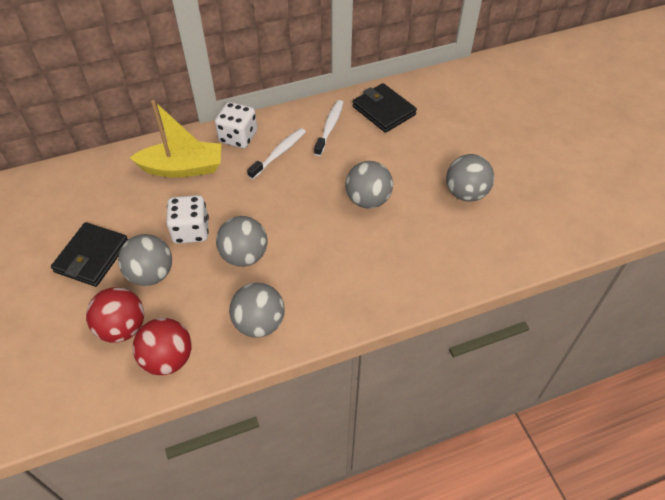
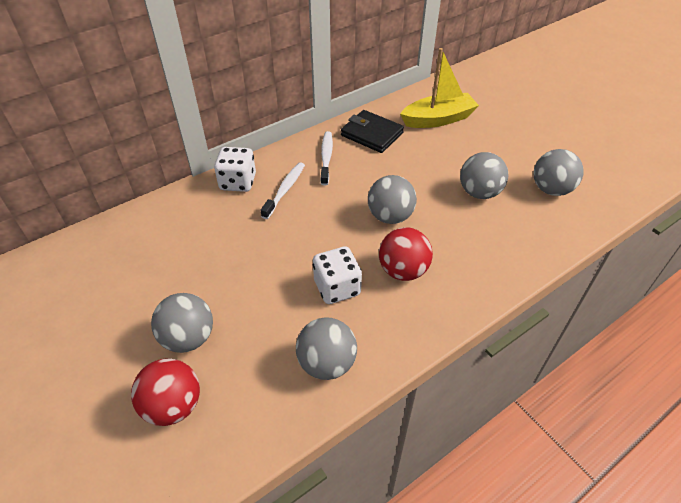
camera: 15 degrees left, 5 degrees down
(92, 257) = (114, 334): black wallet -> none
(168, 359) = (238, 428): red ball -> red ball (403, 270)
(182, 168) = (189, 222): yellow boat -> yellow boat (438, 119)
(191, 231) = (219, 283): white dice -> white dice (337, 287)
(244, 256) = (285, 296): grey ball -> grey ball (551, 189)

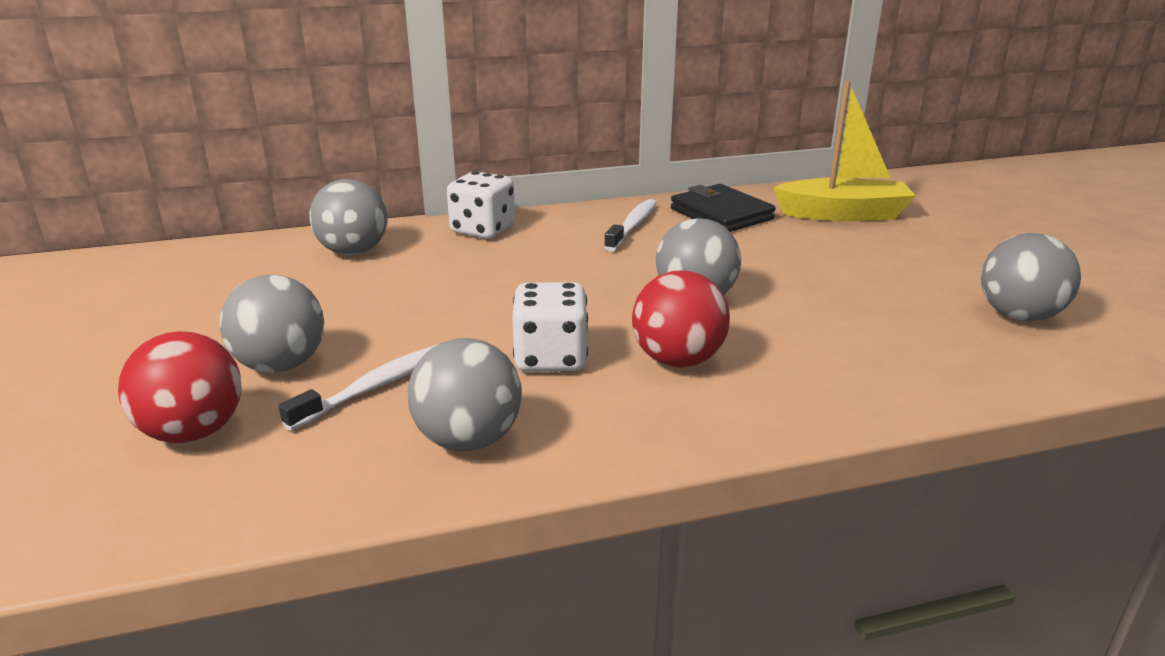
camera: 20 degrees right, 20 degrees down
(285, 190) = (546, 246): white toothbrush -> white toothbrush (375, 387)
(479, 193) = (873, 298): grey ball -> grey ball (353, 251)

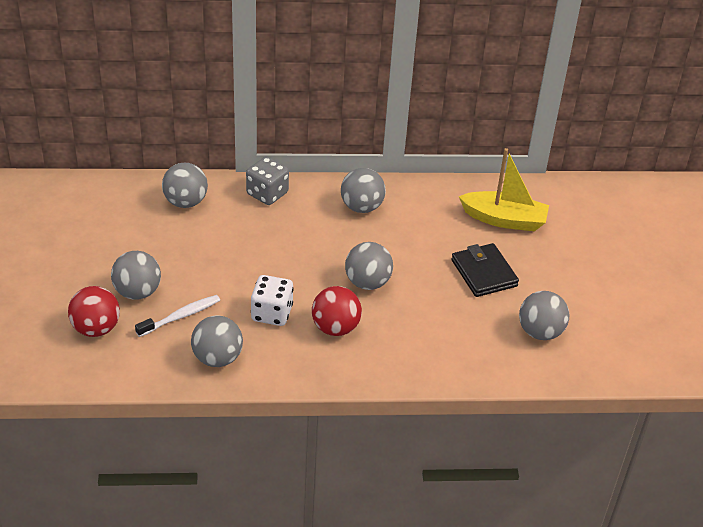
camera: 10 degrees right, 15 degrees up
(483, 230) = (267, 194): white dice -> grey dice
(632, 226) = (361, 207): white toothbrush -> grey ball
(721, 214) = (424, 205): black wallet -> black wallet (484, 273)

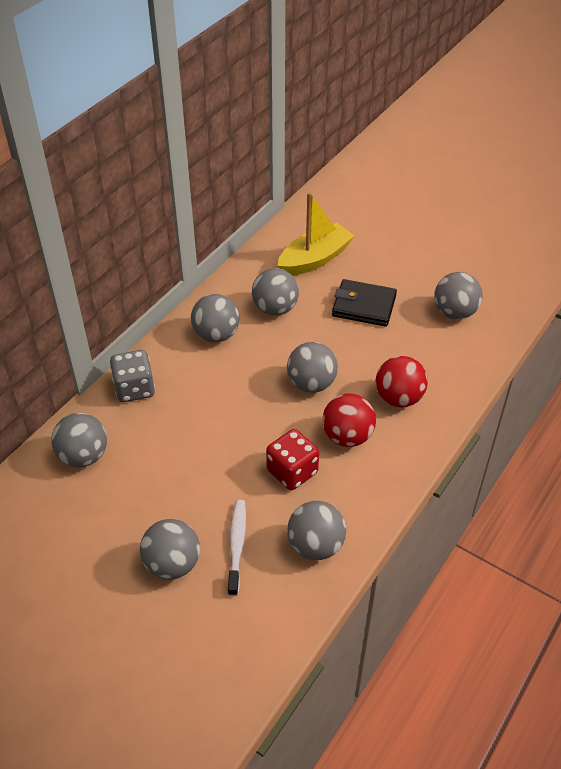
camera: 50 degrees left, 5 degrees up
(96, 328) = (193, 628): red ball -> red ball (399, 398)
(272, 313) = (292, 472): white dice -> red dice
(423, 224) = (275, 308): none -> grey ball

